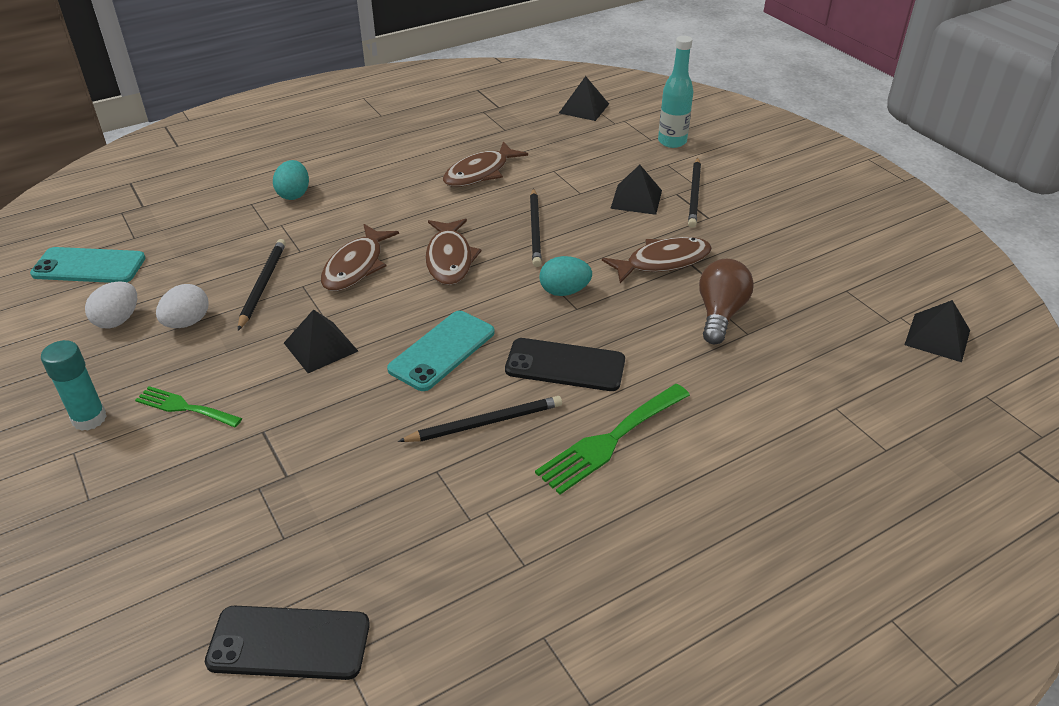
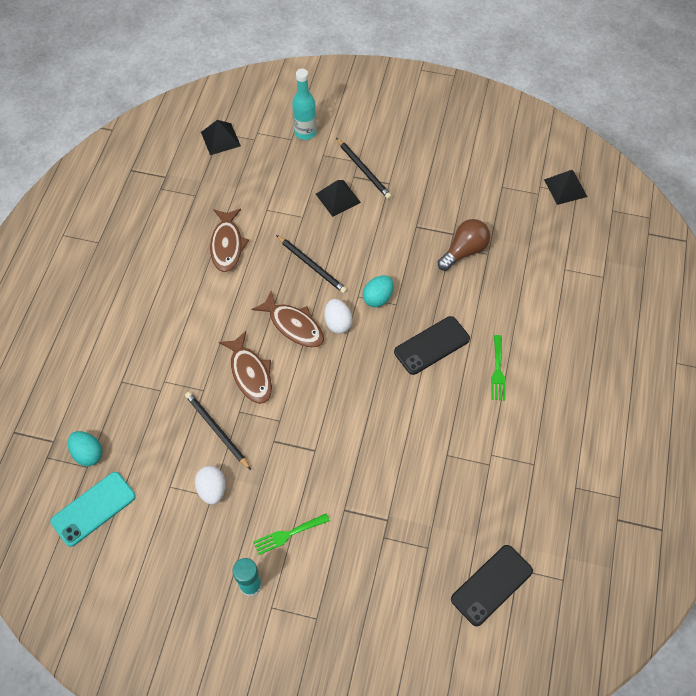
camera: 45 degrees left, 20 degrees up
(118, 320) = (171, 523): white egg -> white egg (338, 323)
(294, 194) = (138, 353): turquoise egg -> turquoise egg (88, 454)
(321, 347) = (304, 439): black pyramid -> none
(442, 351) = (366, 388): turquoise phone -> none
(485, 423) = (436, 410): black pencil -> none
(610, 441) = (498, 371): green fork -> green fork, size x0.63
(663, 262) = (402, 236): brown fish -> none
(720, 314) = (464, 251): brown light bulb -> brown light bulb turned 75 degrees clockwise

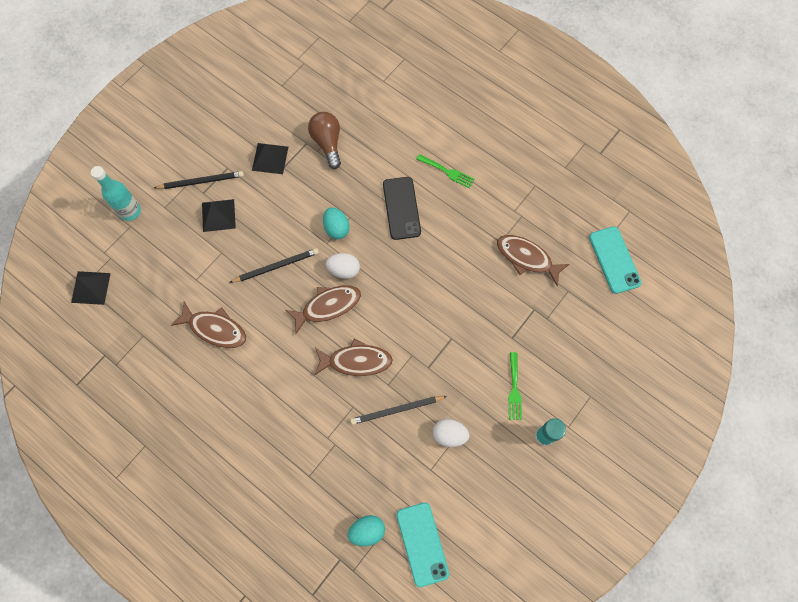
camera: 65 degrees left, 10 degrees up
(443, 489) = (527, 258): none -> brown fish
(491, 585) = (614, 260): black phone -> turquoise phone
(565, 188) = (309, 41): black pyramid -> black pyramid (270, 158)

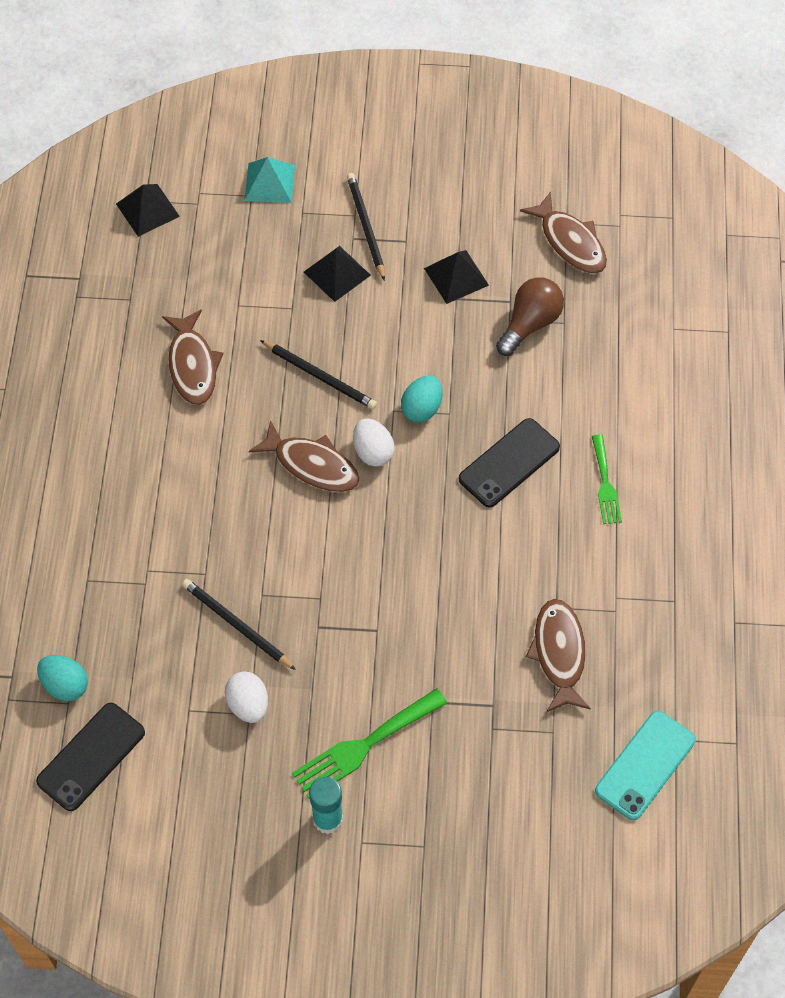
camera: 55 degrees right, 10 degrees down
(130, 211) = (269, 182): turquoise bottle -> turquoise pyramid
(201, 181) = (366, 227): black pencil -> black pencil turned 150 degrees counterclockwise
(356, 361) = (265, 541): brown fish -> brown fish (570, 242)
(422, 544) = (91, 757): turquoise phone -> black phone
(514, 389) = (364, 746): green fork -> green fork, size x1.60

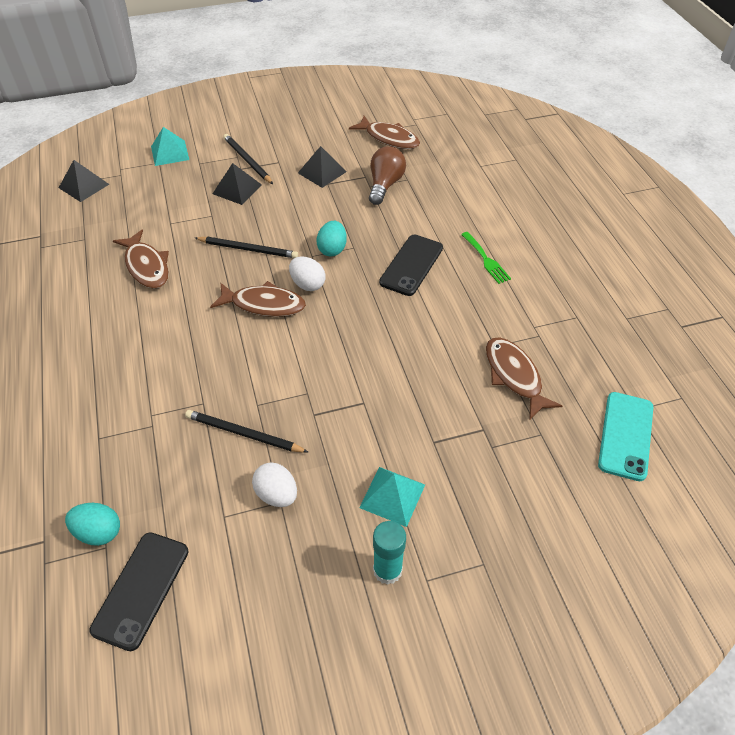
camera: 20 degrees left, 10 degrees down
(364, 746) = (392, 496): green fork -> turquoise pyramid

